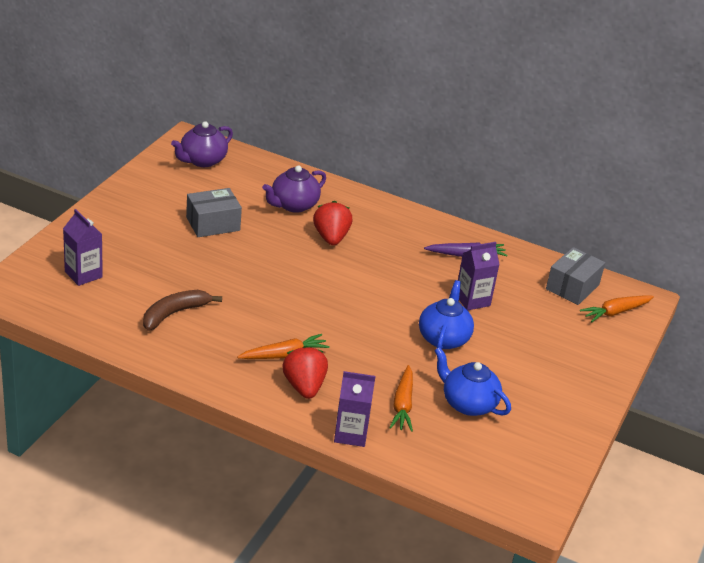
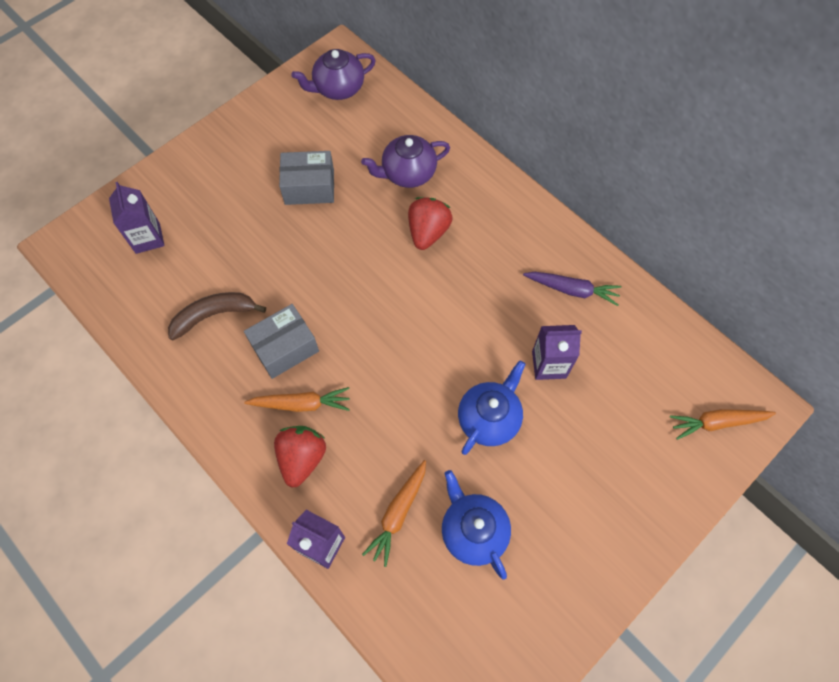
camera: 25 degrees right, 30 degrees up
(572, 287) = (680, 368): grey box -> grey box (285, 348)

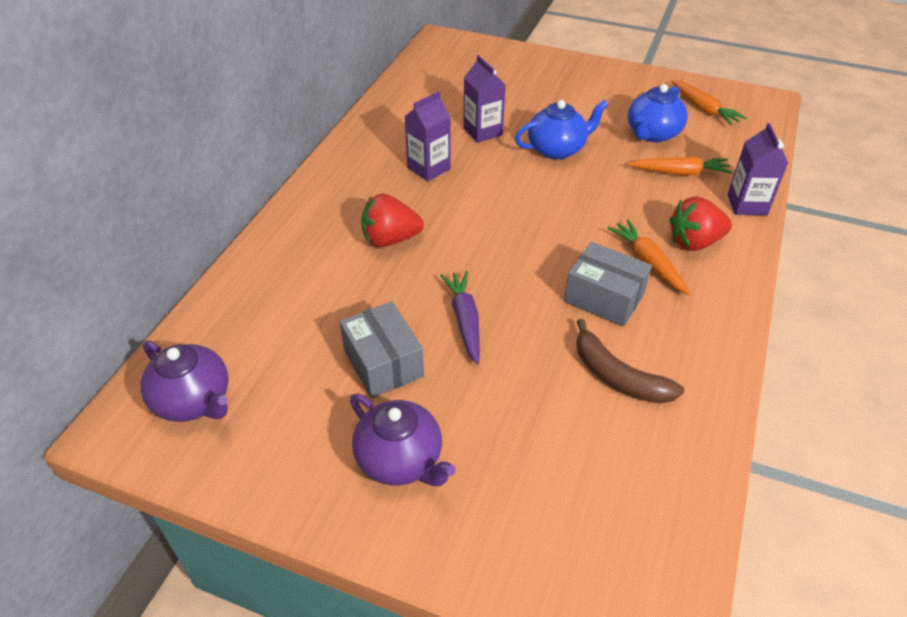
camera: 115 degrees left, 20 degrees down
(147, 238) = (569, 511): purple carton -> purple carton (429, 168)
(407, 173) = (317, 280): purple teapot -> purple teapot (400, 460)
(489, 418) = (557, 149): blue teapot -> blue teapot turned 150 degrees clockwise
(572, 290) = (399, 136): purple carrot -> purple carrot (465, 320)
(717, 422) = (469, 53): orange carrot -> orange carrot (703, 109)

